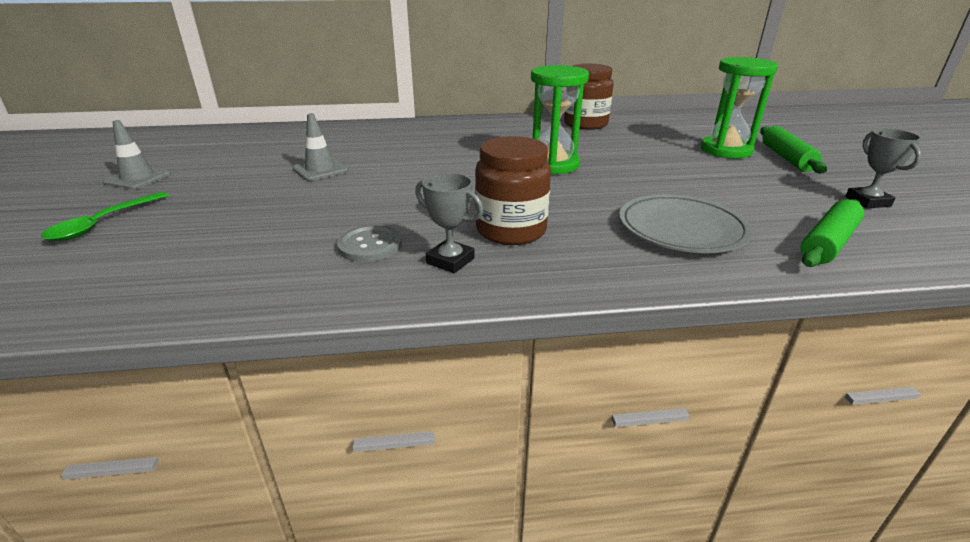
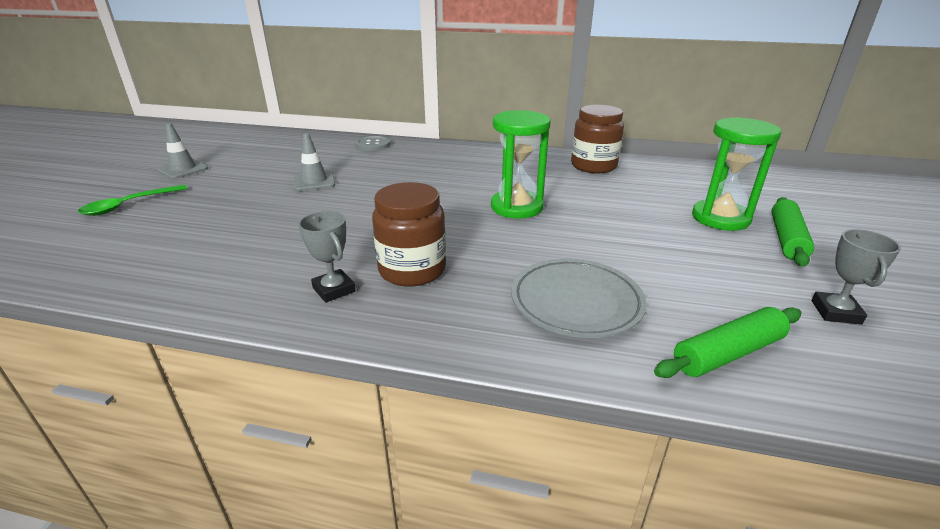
camera: 20 degrees right, 0 degrees up
(370, 245) = (286, 261): grey button -> grey button (373, 145)

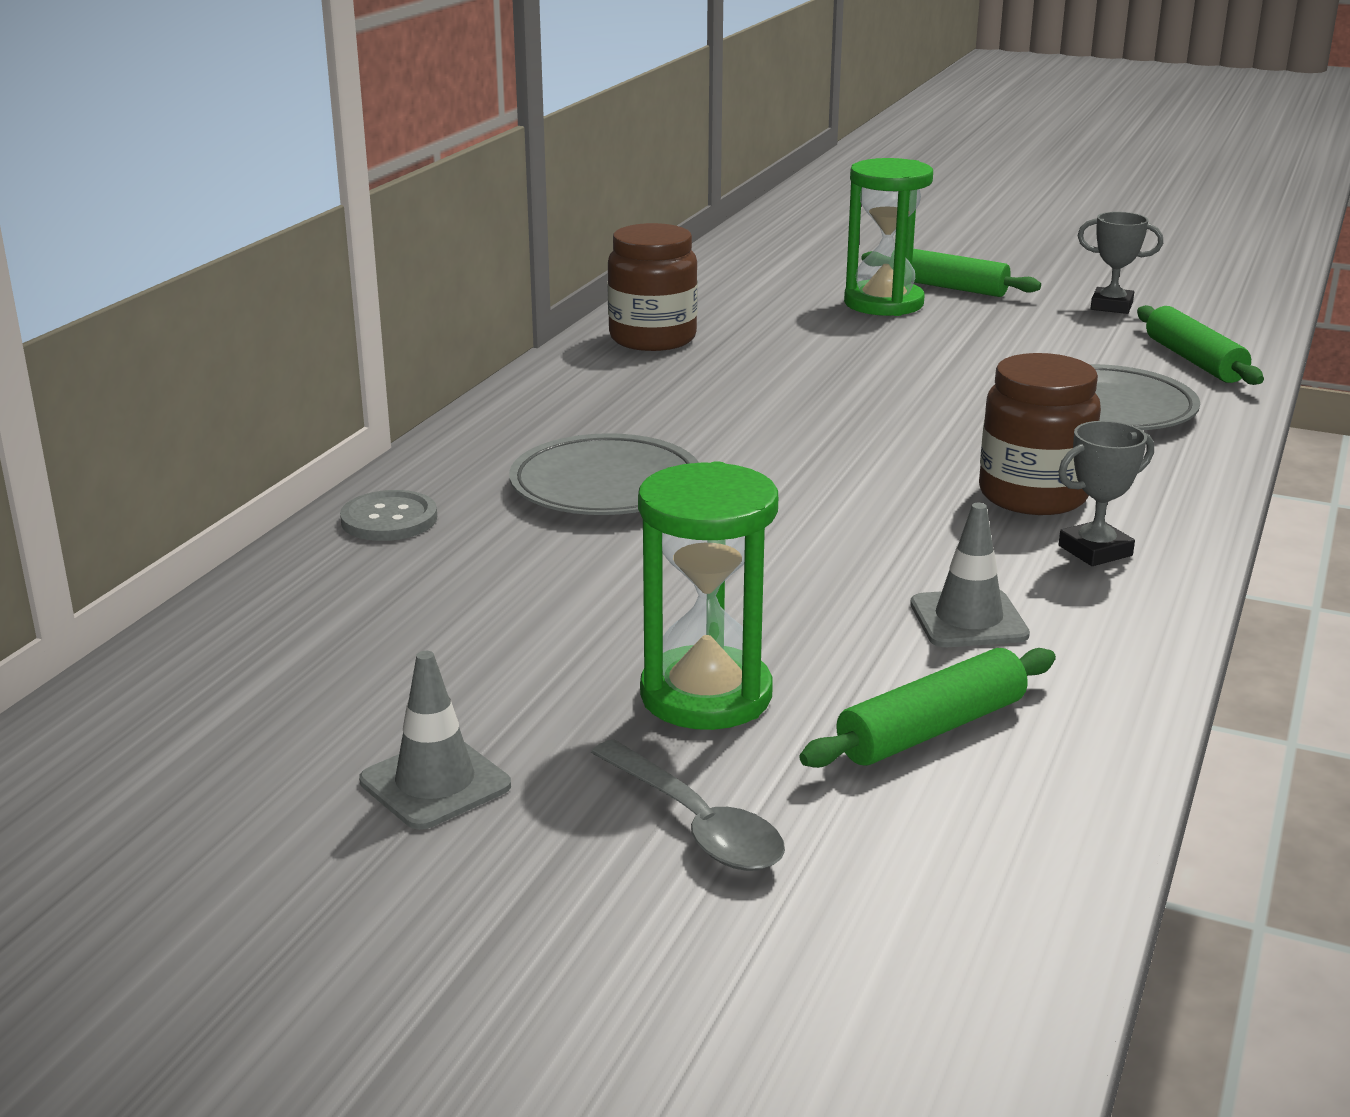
camera: 80 degrees left, 5 degrees down
(129, 205) = (696, 823): green spoon -> grey spoon
(162, 244) = (932, 729): none -> green rolling pin
(314, 181) = (623, 583): grey traffic cone -> grey traffic cone (968, 620)
(407, 171) = (605, 486): none -> grey plate
(516, 207) = (817, 410): green hourglass -> green hourglass (706, 695)

